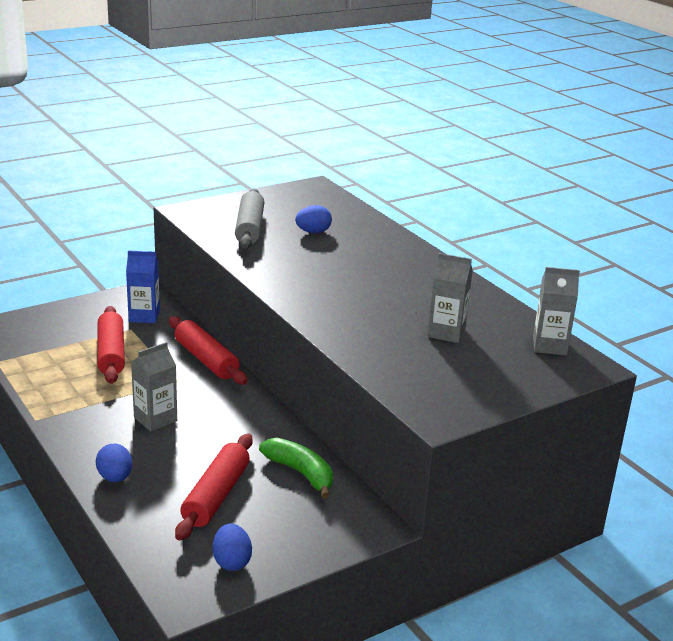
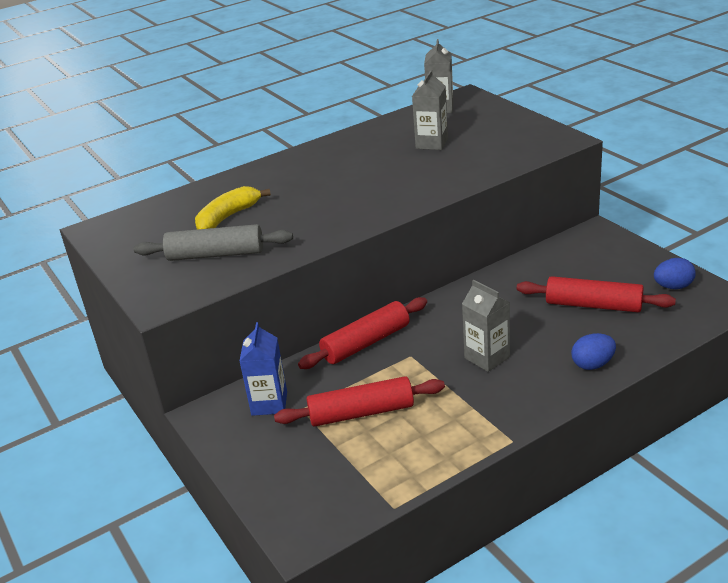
camera: 85 degrees left, 5 degrees up
(301, 473) = (543, 268): green banana -> none
(313, 232) = (228, 217): blue egg -> yellow banana

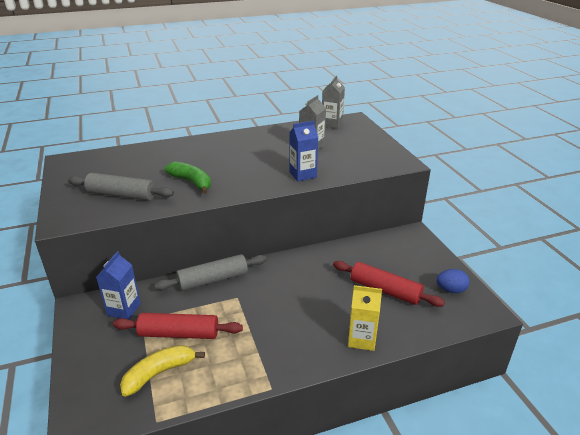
camera: 10 degrees right, 0 degrees up
(228, 217) = (148, 170): yellow banana -> yellow banana (159, 373)
(300, 220) = (192, 182): none -> green banana
(366, 343) = (213, 279): red rolling pin -> grey rolling pin
(443, 180) = (303, 174): none -> blue carton
(487, 357) = (288, 313): grey carton -> none
(592, 364) = (362, 339): blue egg -> yellow carton

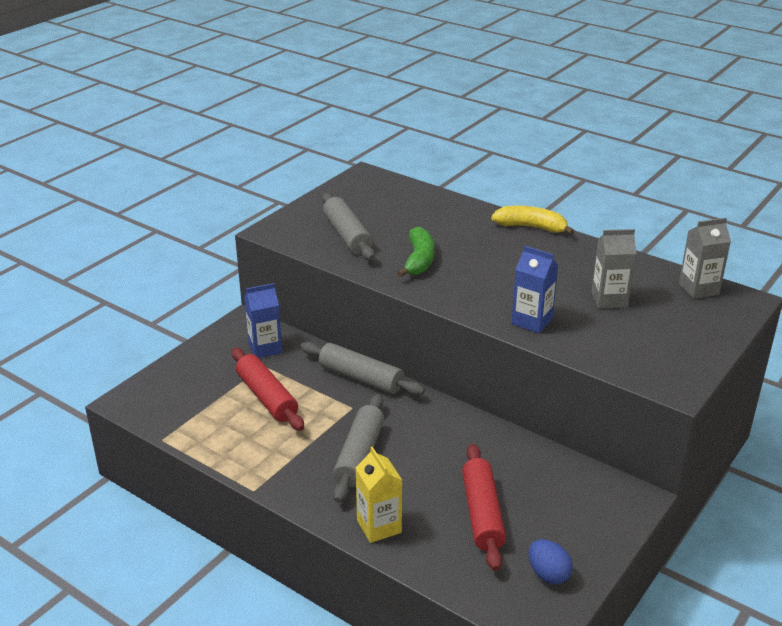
camera: 55 degrees right, 0 degrees up
(159, 373) = (212, 412): yellow banana -> yellow banana (531, 227)
(287, 316) = (359, 455): none -> grey rolling pin

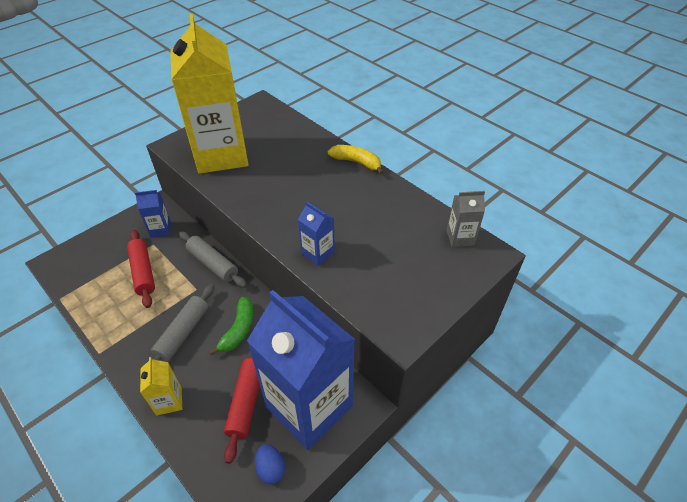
camera: 10 degrees right, 15 degrees up
(347, 235) = (221, 155): grey rolling pin -> yellow carton
(419, 260) = (261, 184): green banana -> green banana (238, 330)
(566, 508) = (309, 406): none -> blue carton
(609, 299) = (386, 239): grey carton -> none

